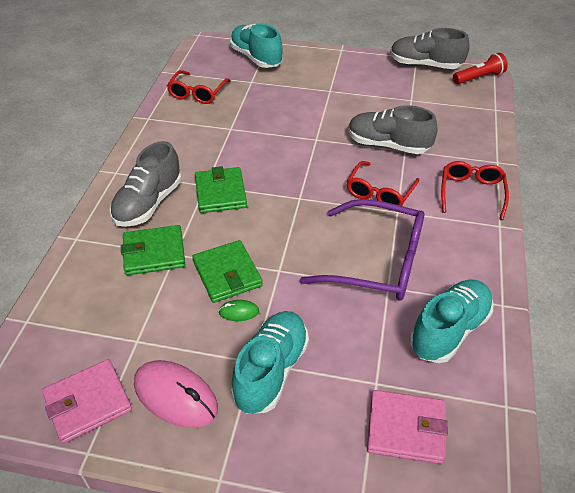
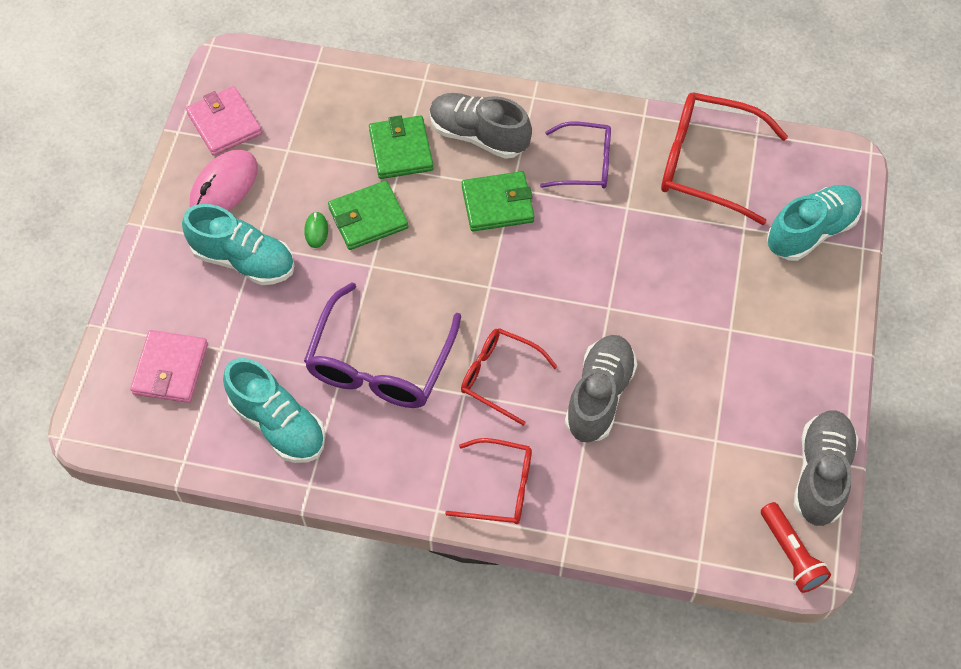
camera: 90 degrees right, 15 degrees up
(188, 147) = (585, 163): none -> purple glasses
(197, 93) = (707, 164): red glasses -> red glasses, size x1.64

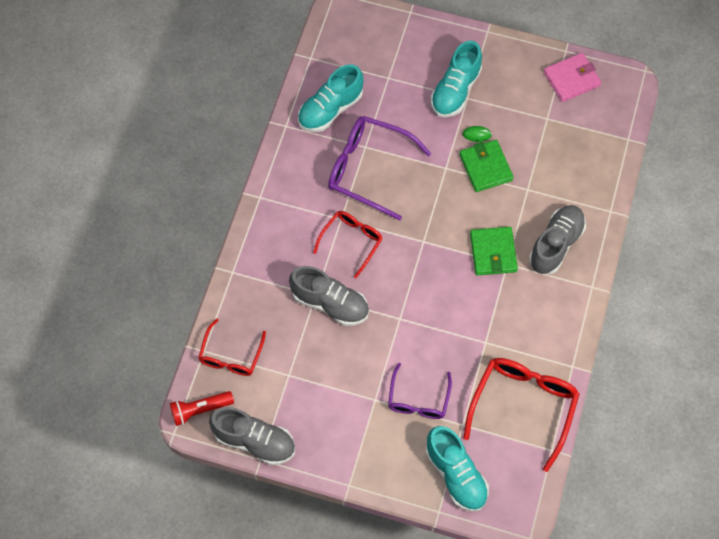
camera: 95 degrees right, 5 degrees up
(170, 369) = (376, 49): pink wallet -> none
(224, 187) = (516, 79): pink mouse -> none
(401, 150) = (544, 191): green wallet -> none
(500, 488) = (270, 235): red glasses -> red glasses (231, 355)
(585, 163) = (527, 317): purple glasses -> purple glasses (418, 399)

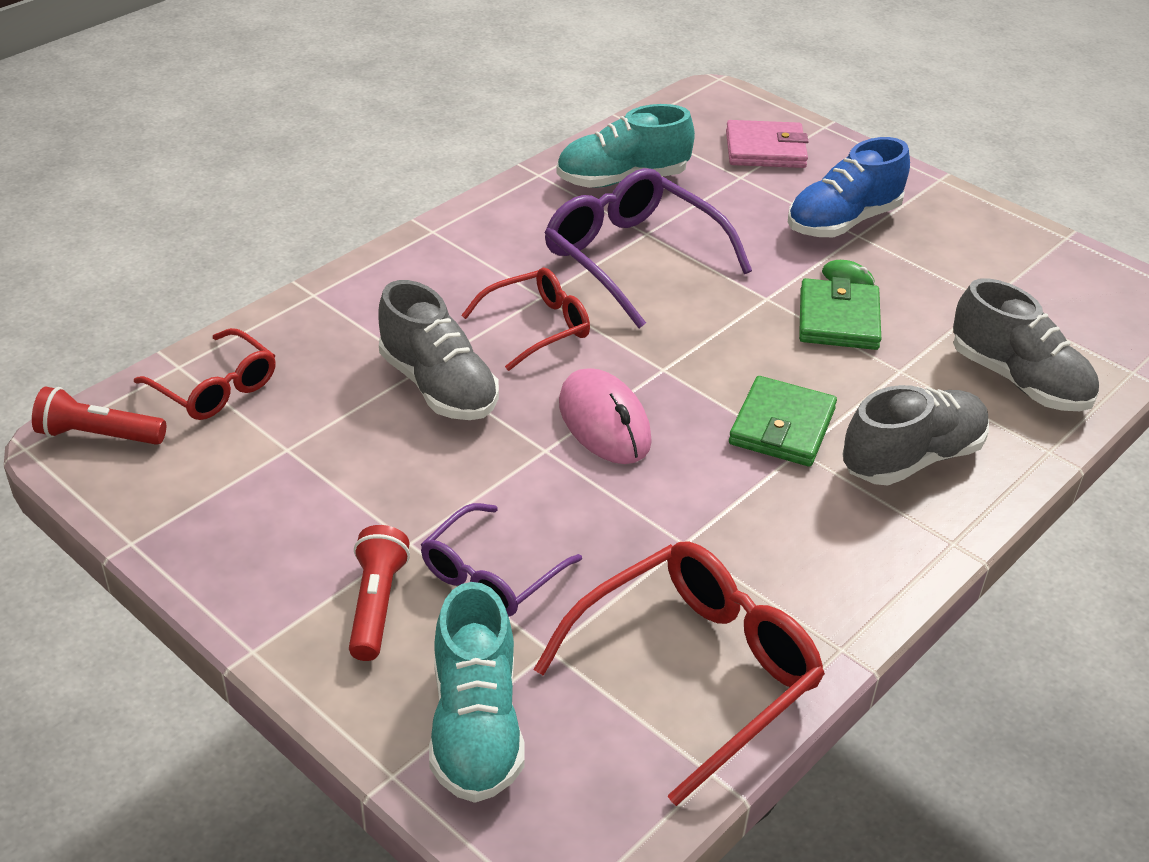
camera: 25 degrees right, 25 degrees down
(231, 355) = (215, 388): red glasses -> red glasses turned 90 degrees counterclockwise
(255, 441) = (146, 513): grey shoe -> grey shoe (1018, 380)
(382, 438) = (376, 605): none -> red flashlight
(416, 289) = (604, 422): none -> pink mouse
(455, 90) = (843, 221): turquoise shoe -> blue shoe
(571, 79) = (1060, 270): pink wallet -> pink wallet (765, 149)

